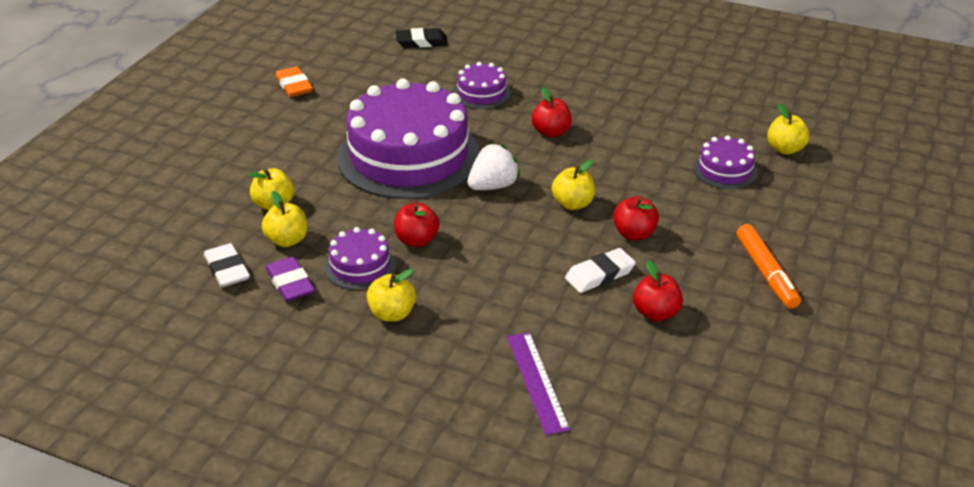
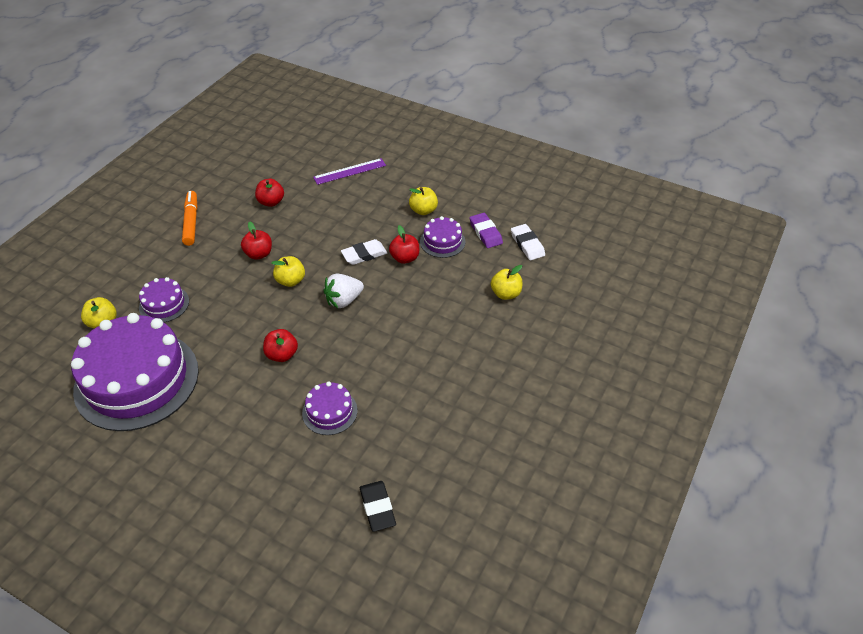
camera: 175 degrees left, 10 degrees up
(287, 240) = (492, 263): yellow apple -> none
(294, 86) = (509, 437): orange eraser -> none
(408, 156) = (404, 335): purple cake -> purple cake (137, 380)
(421, 42) = (377, 508): black eraser -> black eraser turned 75 degrees clockwise
(537, 381) = (349, 171): purple ruler -> purple ruler turned 75 degrees clockwise
(600, 274) = (293, 227): white eraser -> white eraser (364, 254)

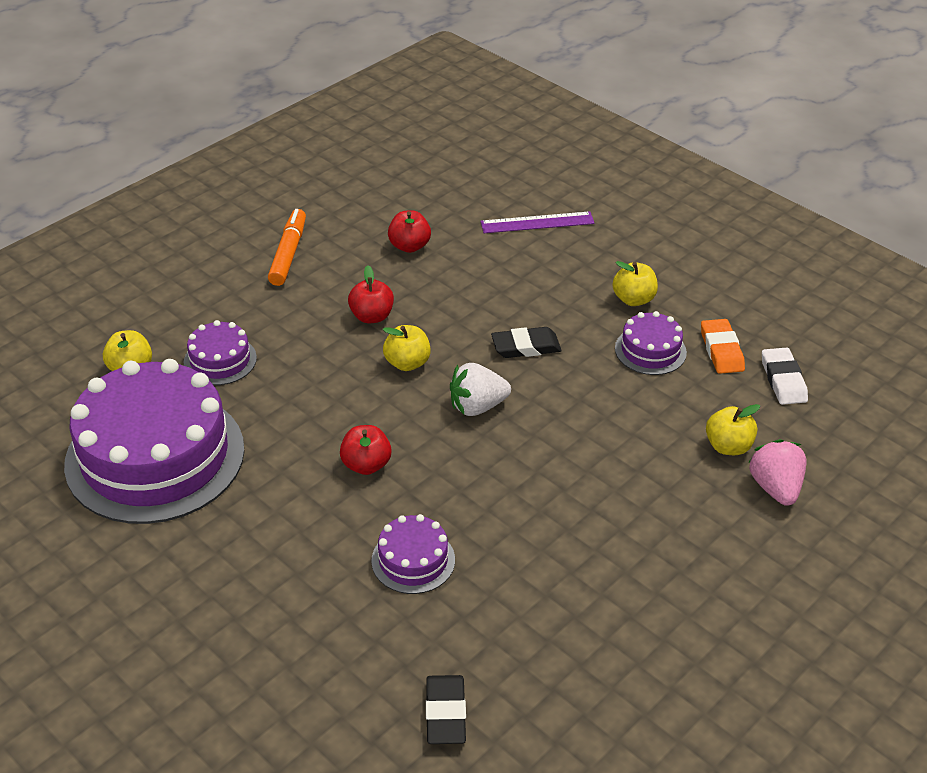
camera: 15 degrees right, 5 degrees down
(364, 254) = (526, 346): white eraser -> black eraser
(405, 258) = (585, 363): red apple -> none
(485, 233) = (721, 350): purple eraser -> orange eraser
(540, 314) = (775, 488): none -> pink strawberry

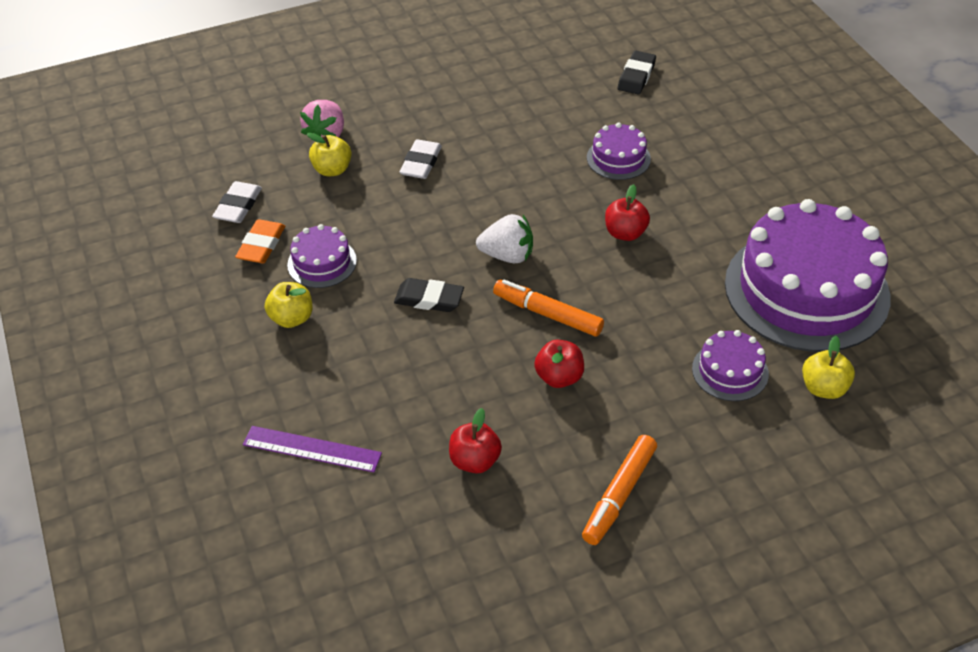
camera: 155 degrees left, 5 degrees up
(407, 363) = (548, 314): yellow apple -> orange marker
(639, 484) = (421, 163): none -> white eraser

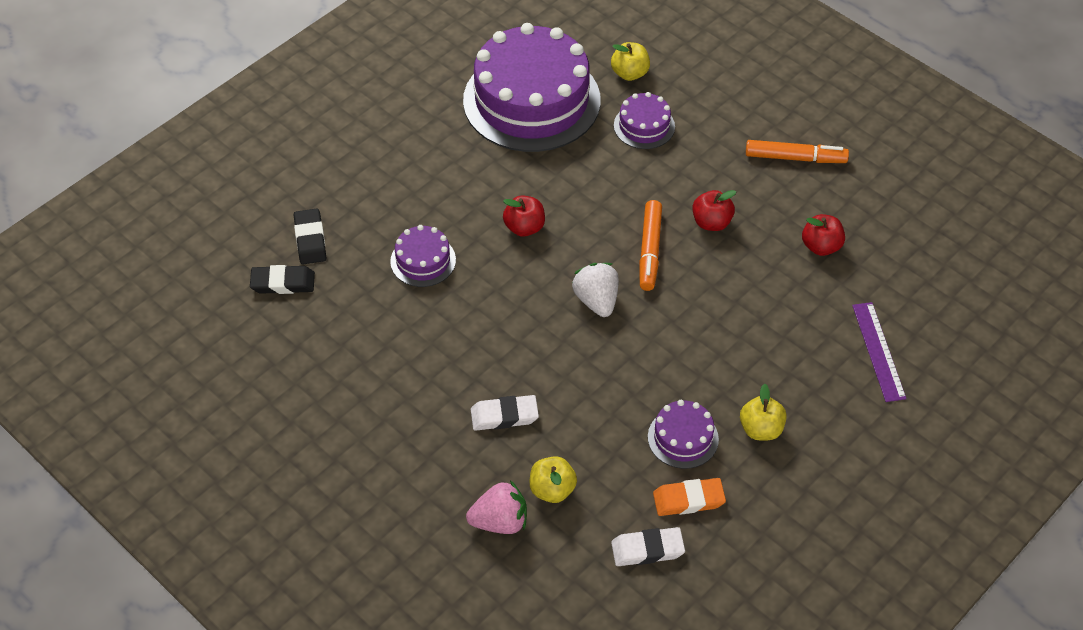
camera: 115 degrees left, 5 degrees up
(429, 299) = (680, 337): black eraser -> black eraser (310, 239)

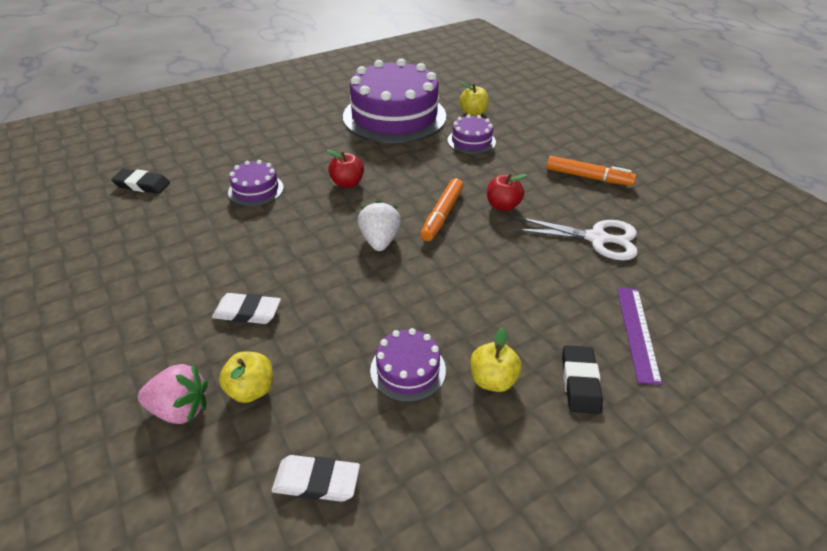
camera: 15 degrees right, 10 degrees down
(310, 239) = (183, 163): black eraser -> black eraser (580, 382)
(688, 500) = (387, 435): orange eraser -> none
(821, 246) = (596, 238): red apple -> white scissors

